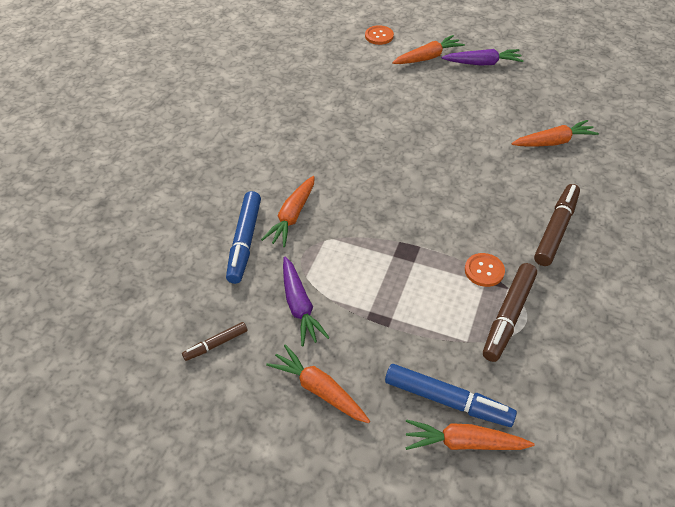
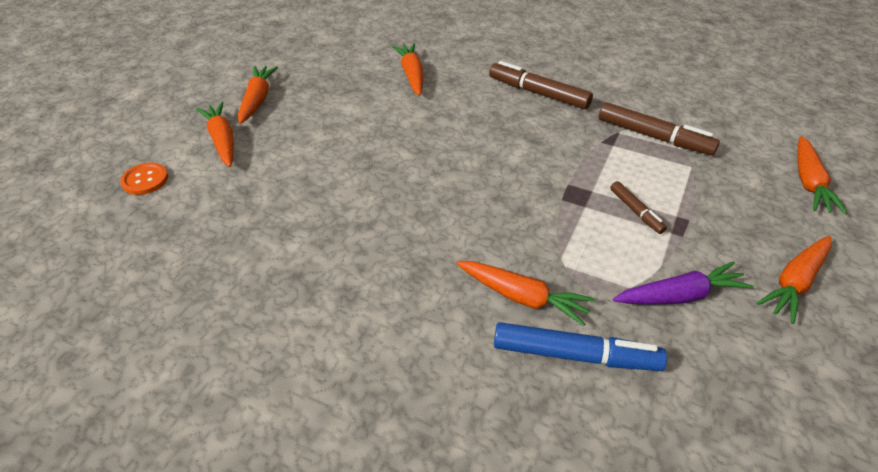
camera: 85 degrees left, 5 degrees down
(216, 344) = (768, 390): brown marker -> brown marker (636, 211)
(447, 401) = (767, 187): blue marker -> none
(482, 63) = (257, 100): purple carrot -> orange carrot
(484, 271) = (598, 143): orange button -> none

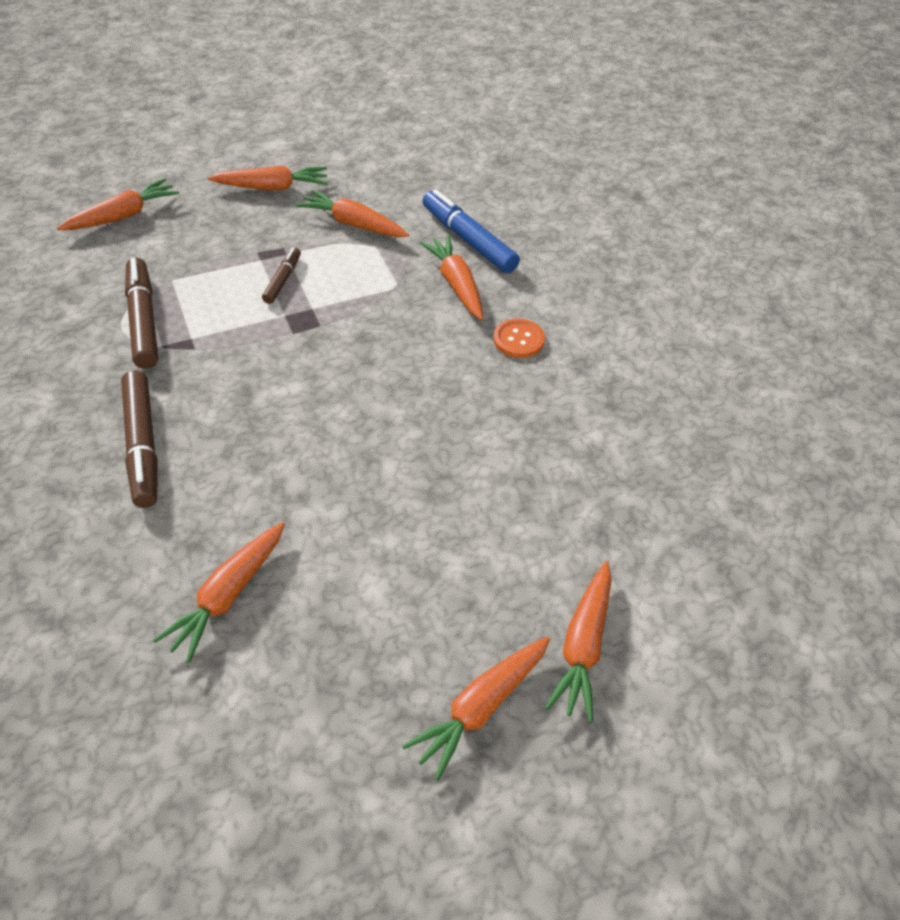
camera: 140 degrees left, 5 degrees up
(145, 180) = (716, 637): orange button -> orange button (518, 340)
(680, 296) = (353, 224): purple carrot -> orange carrot

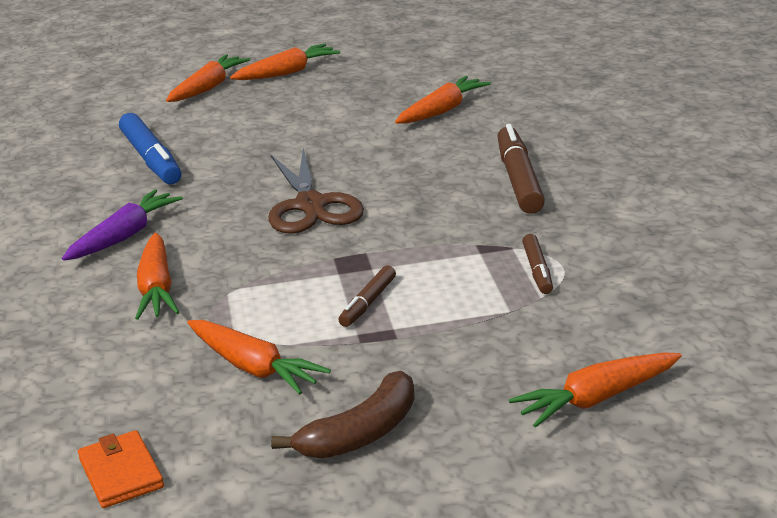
camera: 165 degrees left, 20 degrees down
(143, 320) = (537, 270): brown marker -> brown marker, size x0.55
(272, 187) = (361, 433): orange carrot -> brown banana
(358, 391) = (311, 205): none -> brown scissors
(406, 159) = (121, 473): none -> orange wallet
(468, 240) = (106, 338): blue marker -> blue marker (151, 159)
(518, 340) = (124, 236): orange button -> purple carrot

